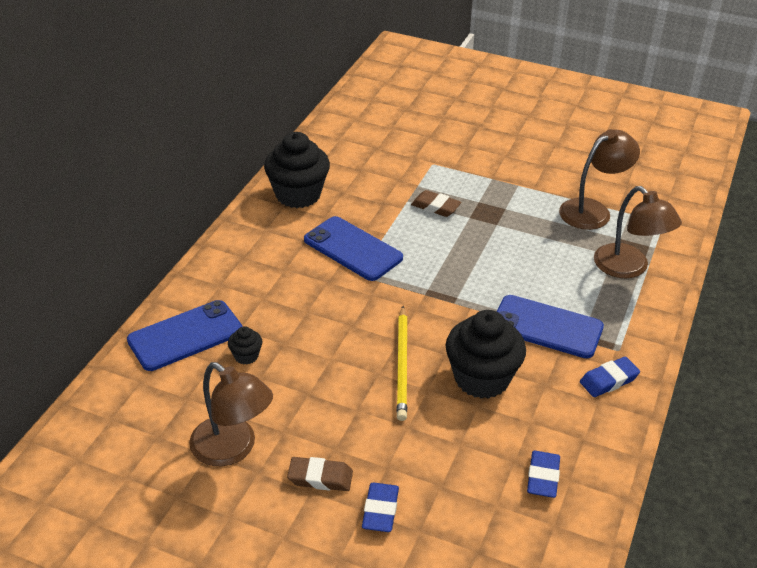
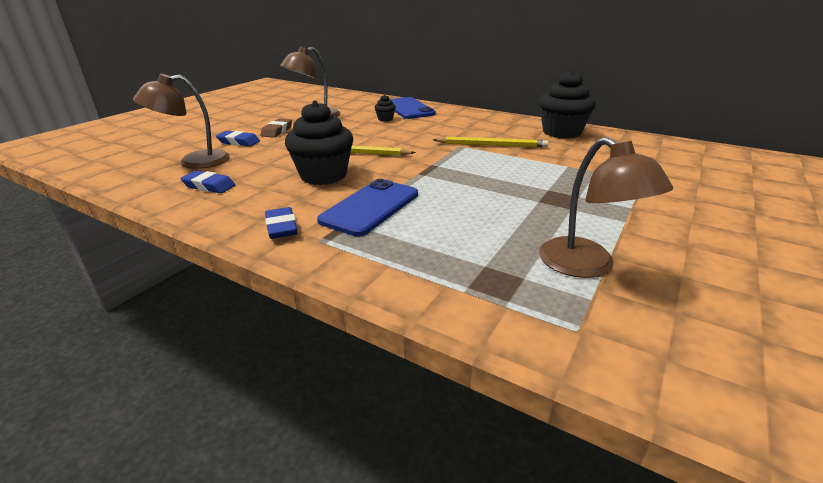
camera: 100 degrees right, 10 degrees down
(353, 249) = (492, 145): blue phone -> yellow pencil
(435, 207) = (561, 176): brown eraser -> none
(629, 268) = (457, 272): brown lamp -> brown lamp (194, 162)

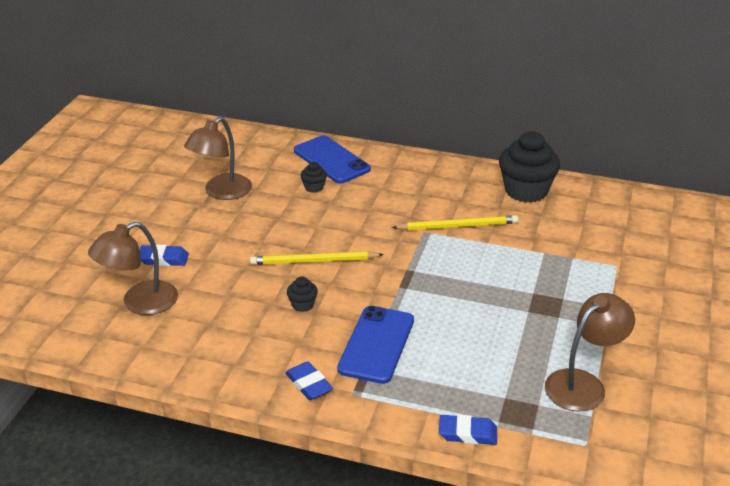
camera: 15 degrees left, 5 degrees up
(209, 186) = (191, 340): blue eraser -> blue eraser (467, 433)
(277, 131) = (195, 230): brown eraser -> none
(323, 175) = (302, 305): black cupcake -> black cupcake, size x0.44
(587, 266) = (583, 384): brown lamp -> brown lamp turned 90 degrees counterclockwise

